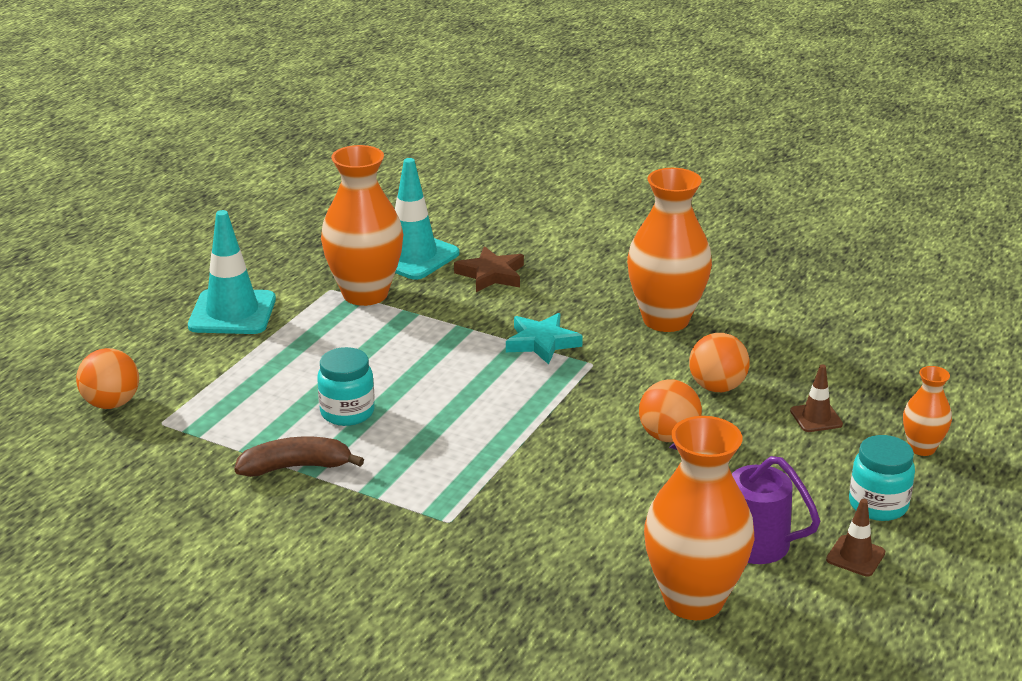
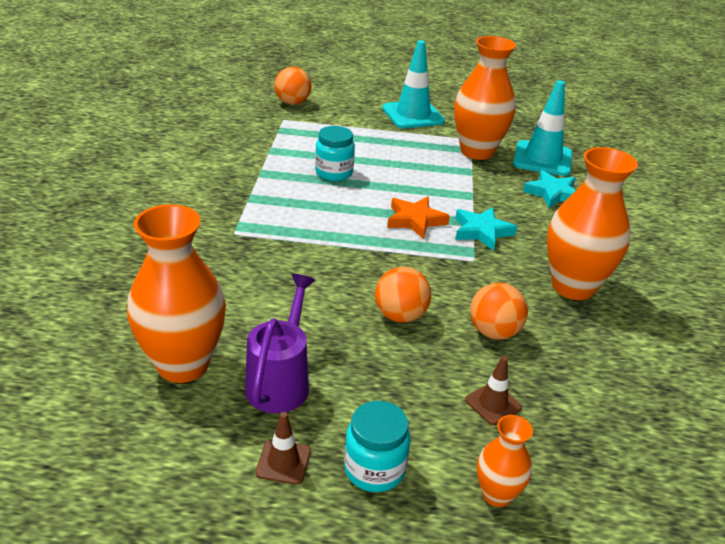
camera: 65 degrees right, 5 degrees up
(296, 467) = (264, 168): brown banana -> none
(491, 275) = (552, 193): brown star -> turquoise star
(495, 380) = (415, 220): none -> orange star

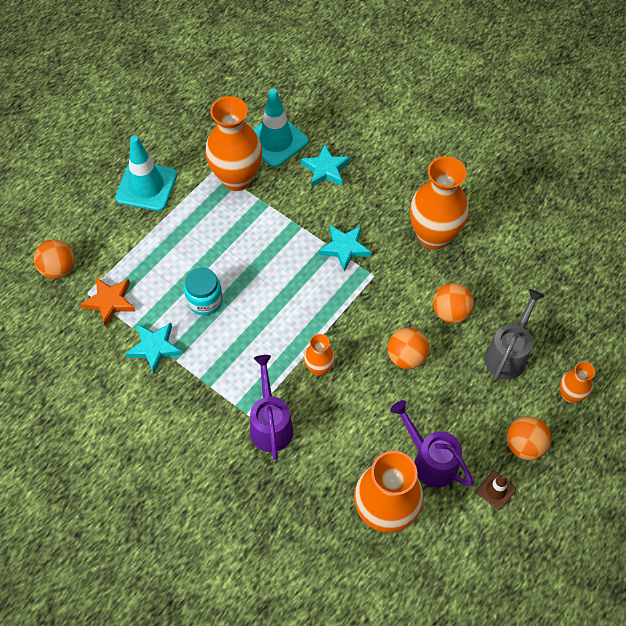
camera: 55 degrees left, 25 degrees up
(235, 248) = (270, 424): none -> purple watering can
(261, 163) = (154, 348): none -> turquoise star
(326, 258) = (319, 368): none -> orange vase
(374, 469) = (524, 445): turquoise jar -> orange ball
(415, 220) = (305, 282): orange star -> orange star (110, 302)
(493, 404) = (508, 354): brown traffic cone -> grey watering can

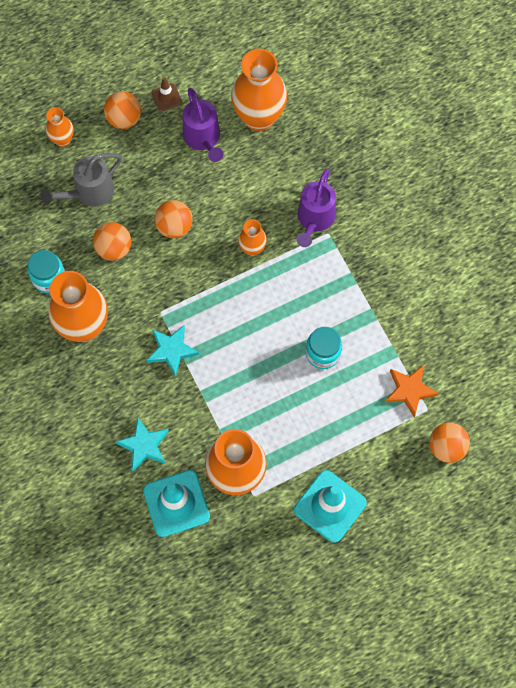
camera: 155 degrees left, 10 degrees up
(154, 348) = (385, 328): turquoise star -> none
(491, 262) = (49, 278): none -> turquoise jar

